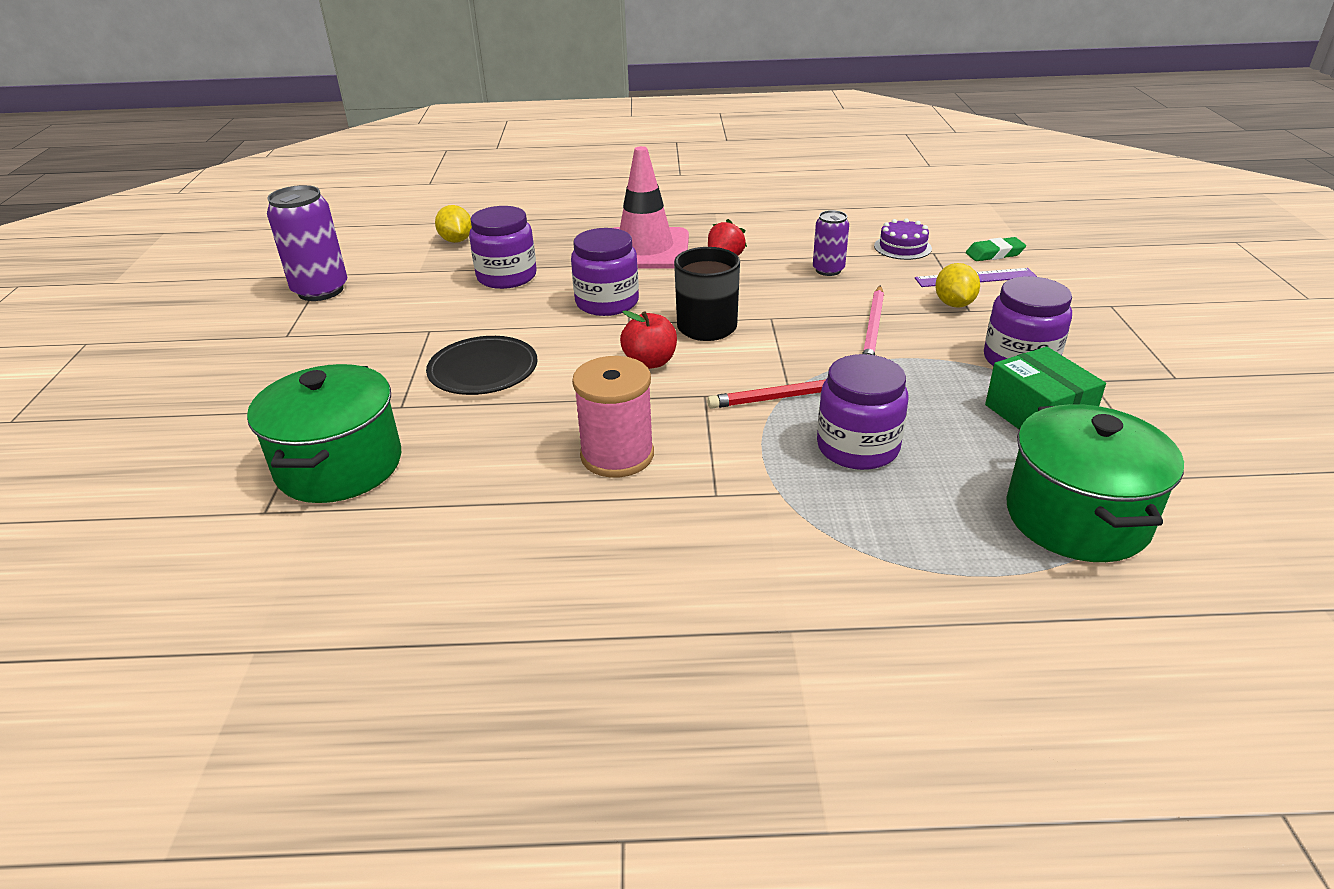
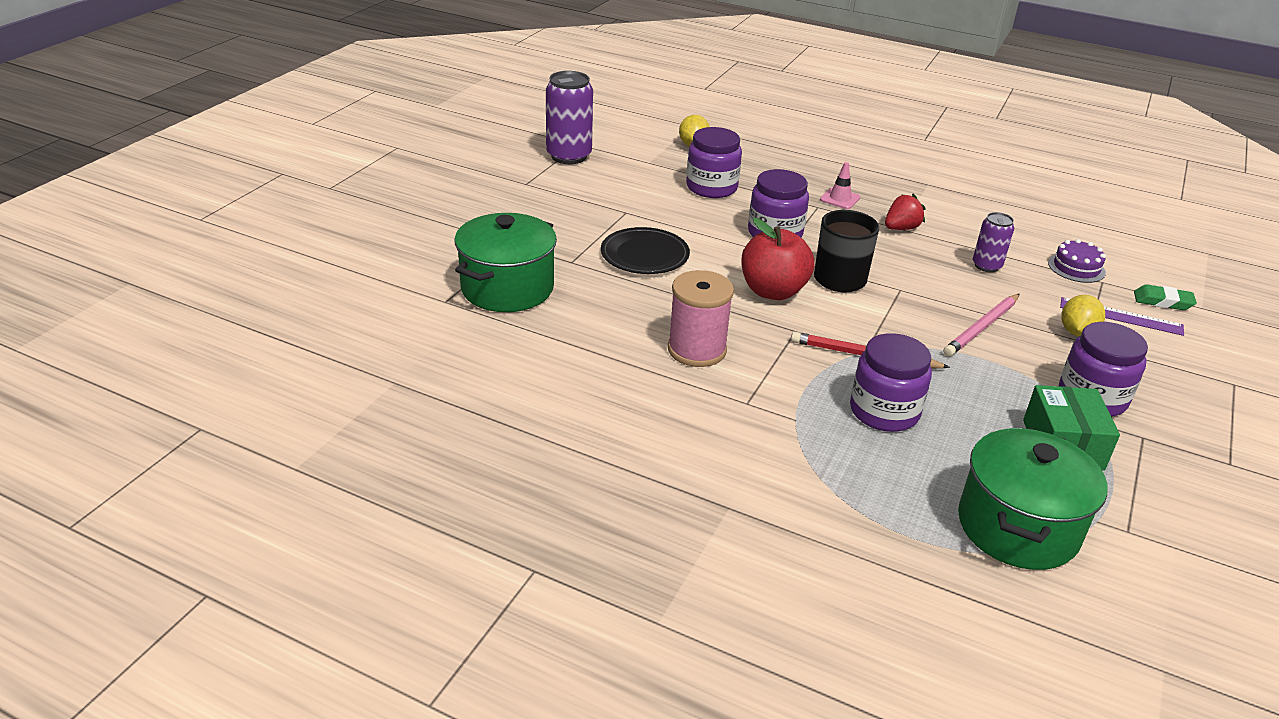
camera: 25 degrees right, 0 degrees up
(645, 249) = (840, 199): pink traffic cone -> pink traffic cone, size x0.43
(650, 362) = (773, 291): red apple -> red apple, size x1.50

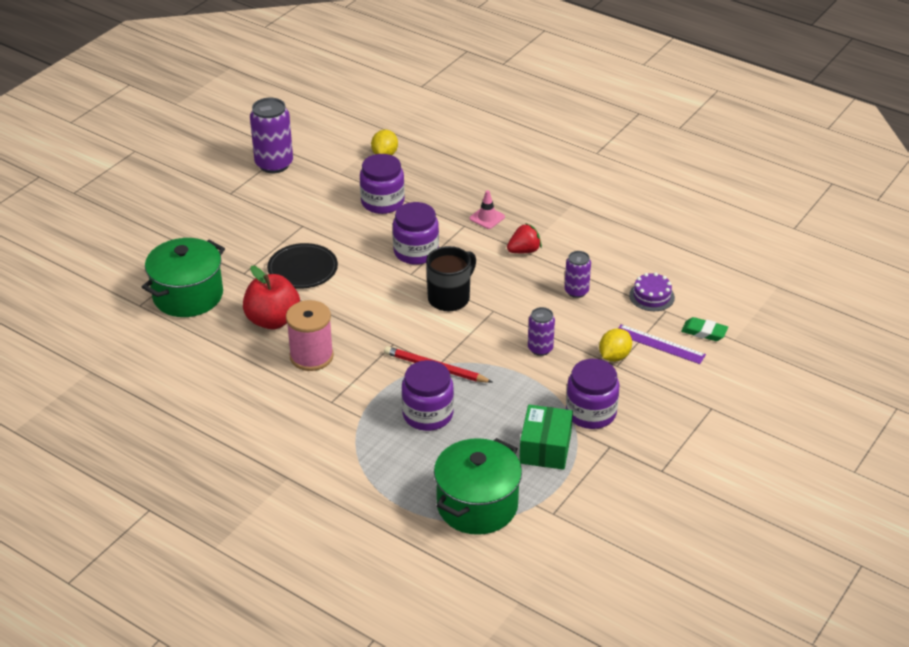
camera: 10 degrees right, 5 degrees up
(773, 291) = (390, 307): red apple -> red apple (273, 320)
(982, 328) = (540, 349): pink pencil -> purple can

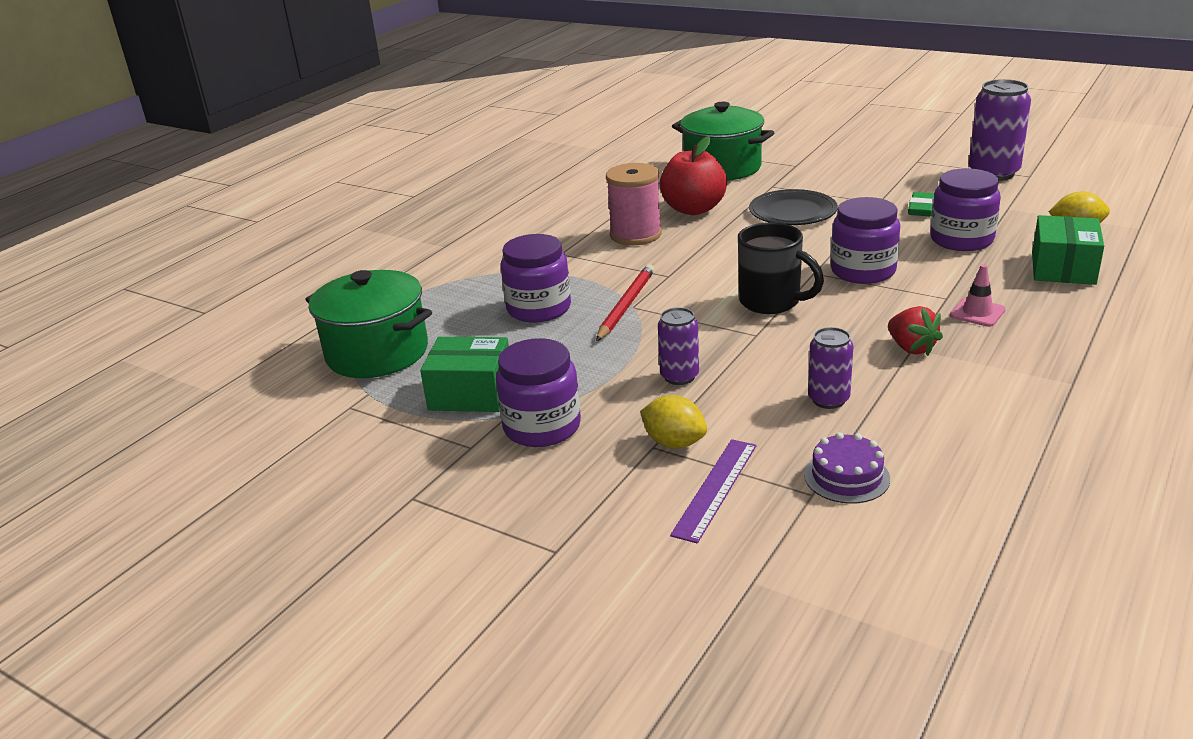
camera: 90 degrees right, 10 degrees down
(438, 173) = (1063, 268): none -> green box
(704, 332) = (762, 541): green eraser -> green eraser (921, 209)

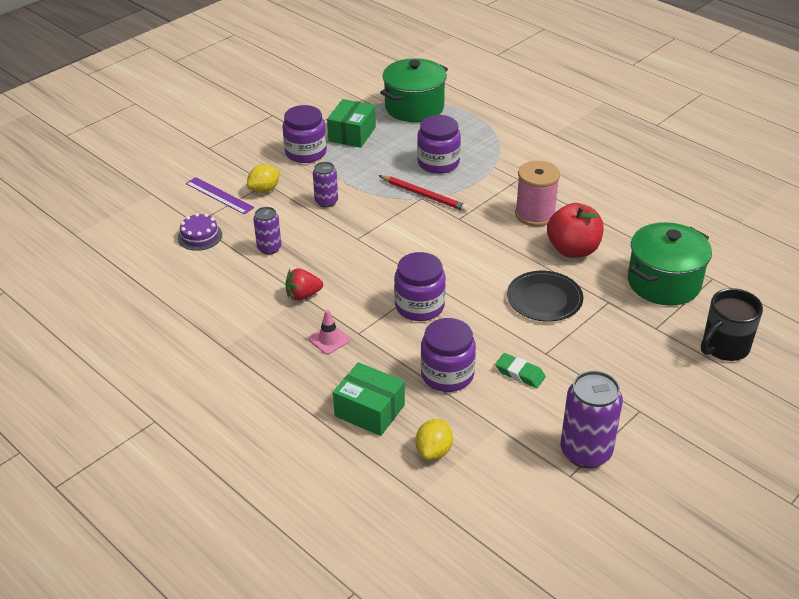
camera: 100 degrees right, 10 degrees up
(772, 302) = (395, 254): black mug -> black mug (724, 347)

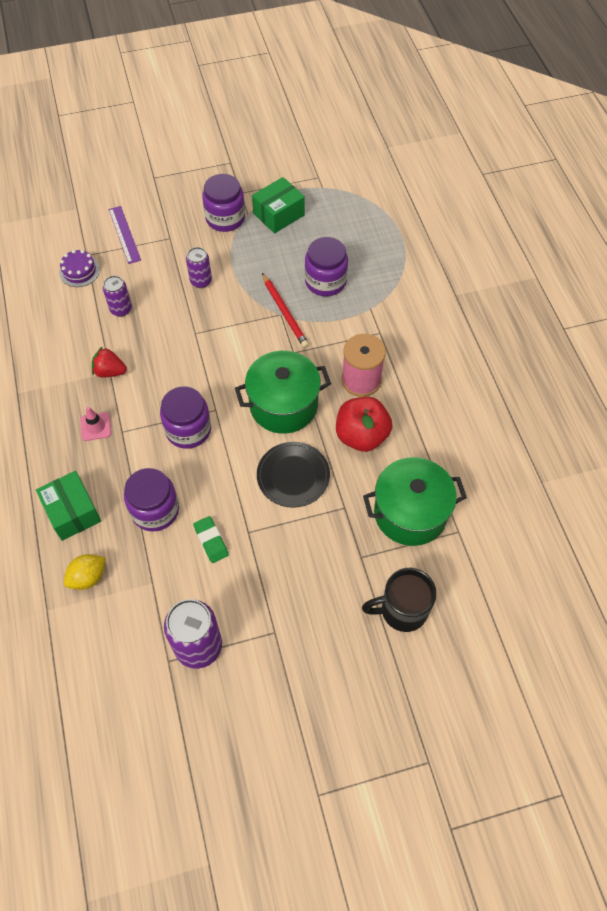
camera: 30 degrees right, 20 degrees up
(264, 190) = (163, 245): yellow lemon -> none
(414, 107) = (356, 207): green pot -> green pot (283, 405)

